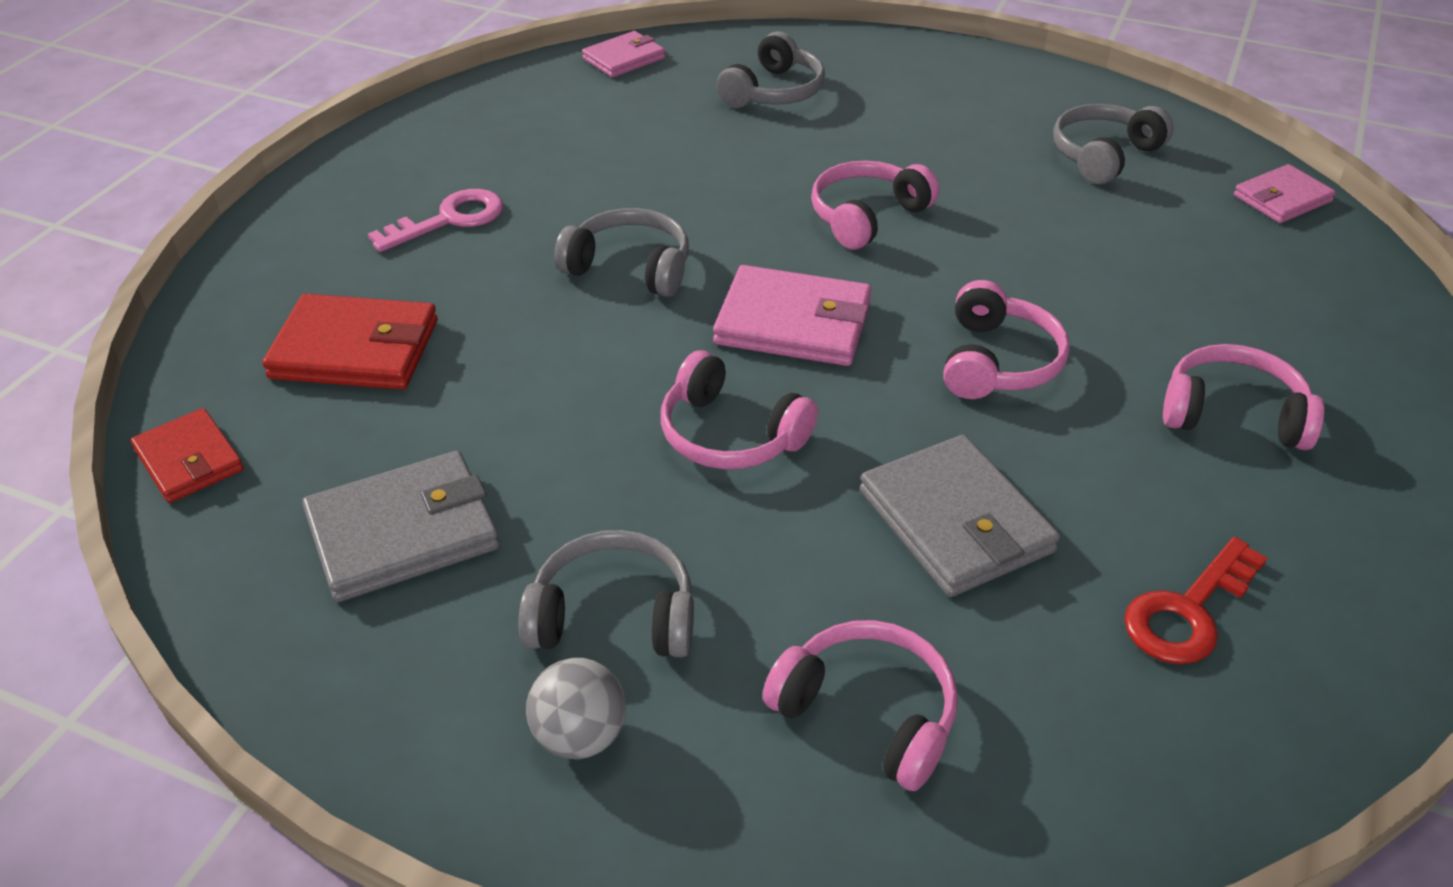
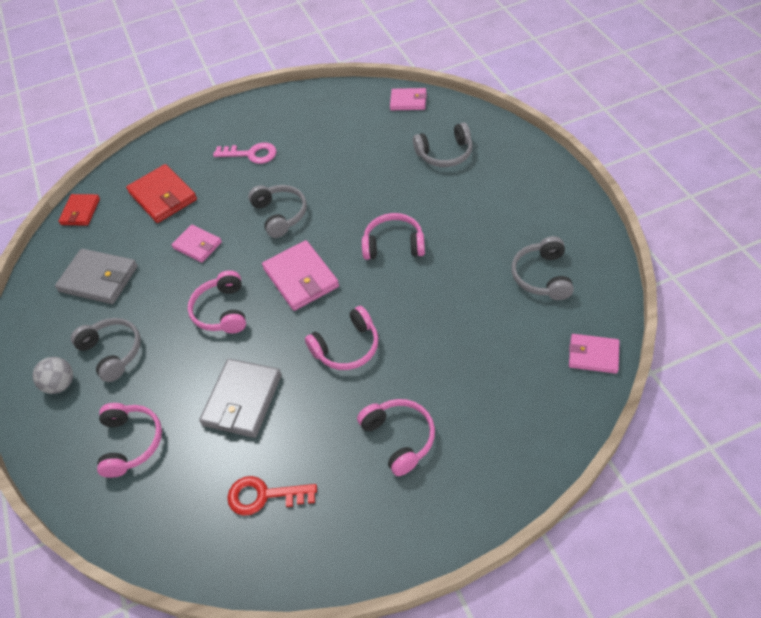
camera: 50 degrees right, 10 degrees up
(539, 378) = (197, 245): none -> pink wallet
(1103, 155) = (542, 276): grey headphones -> grey headphones turned 90 degrees counterclockwise

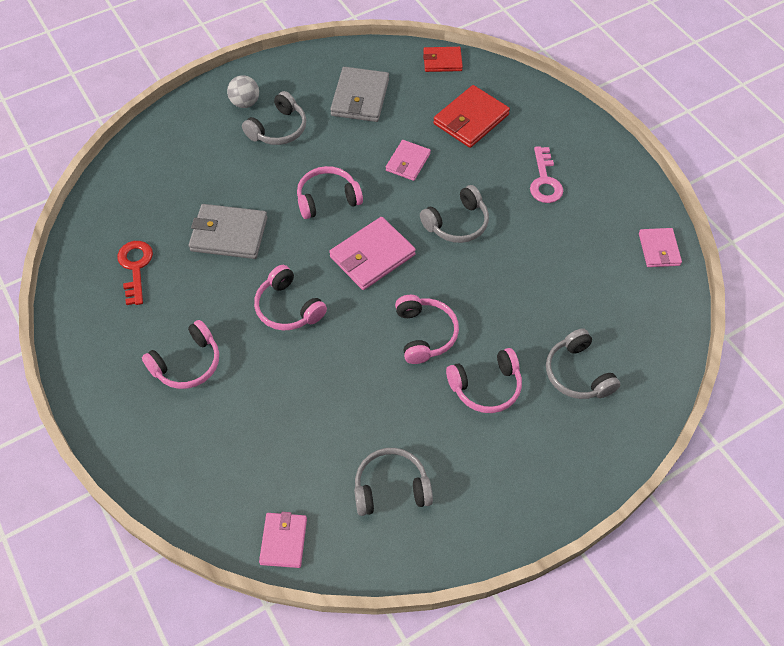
camera: 75 degrees right, 5 degrees up
(131, 442) = (188, 165): pink headphones -> pink headphones (486, 387)
(408, 101) = (667, 324): pink wallet -> pink wallet (659, 249)

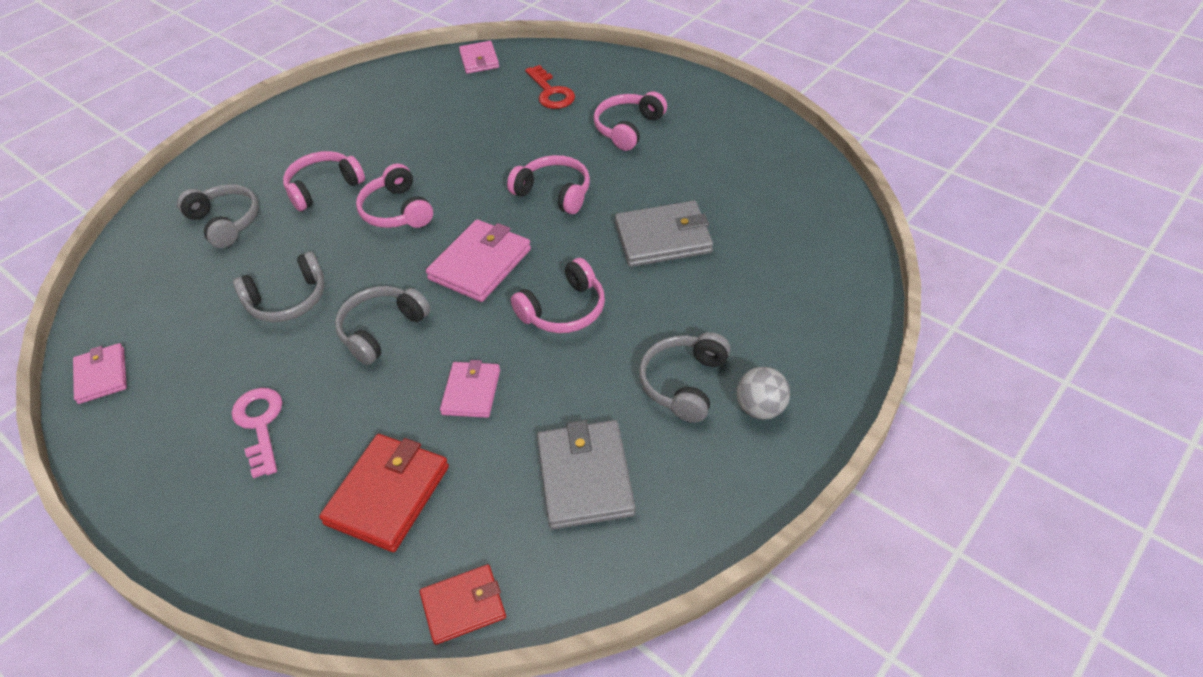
camera: 165 degrees right, 10 degrees down
(135, 267) = (742, 180): red key -> red key (551, 92)
(391, 488) = (401, 105): grey headphones -> grey headphones (288, 300)

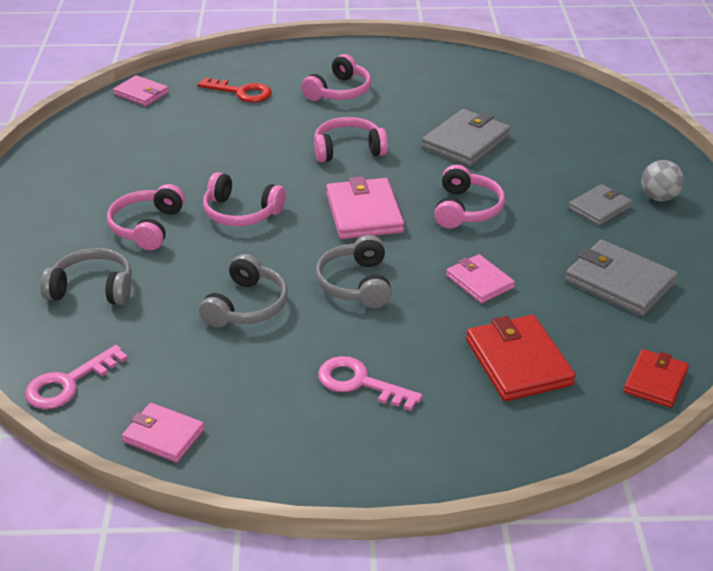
camera: 45 degrees left, 10 degrees down
(114, 293) = (68, 383): none -> pink key
(628, 128) = (339, 91): pink headphones -> pink headphones turned 135 degrees counterclockwise
(684, 383) = (599, 208): grey headphones -> grey wallet

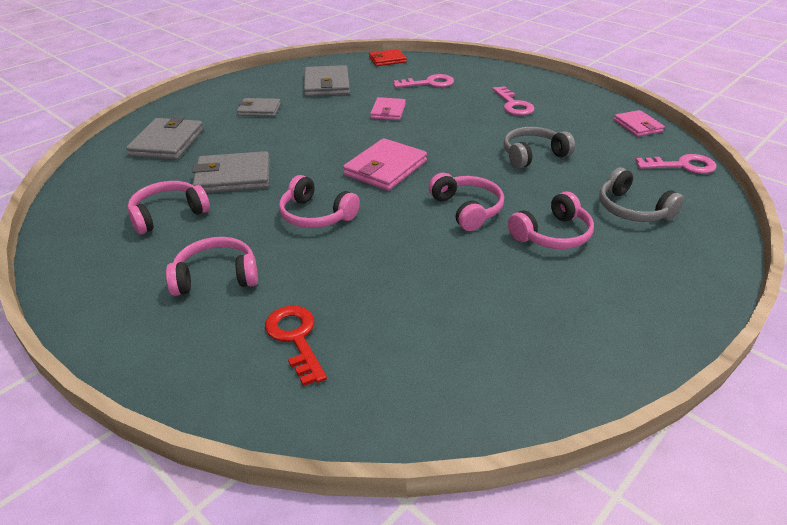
camera: 135 degrees left, 0 degrees up
(141, 93) = (400, 418): pink wallet -> none
(356, 284) = (453, 138): grey headphones -> none
(466, 209) = (324, 141): pink headphones -> pink headphones (168, 214)
(518, 362) = (429, 83): red wallet -> pink key
(583, 137) = (167, 143): none -> grey wallet
(659, 197) = (222, 100): grey ball -> none

